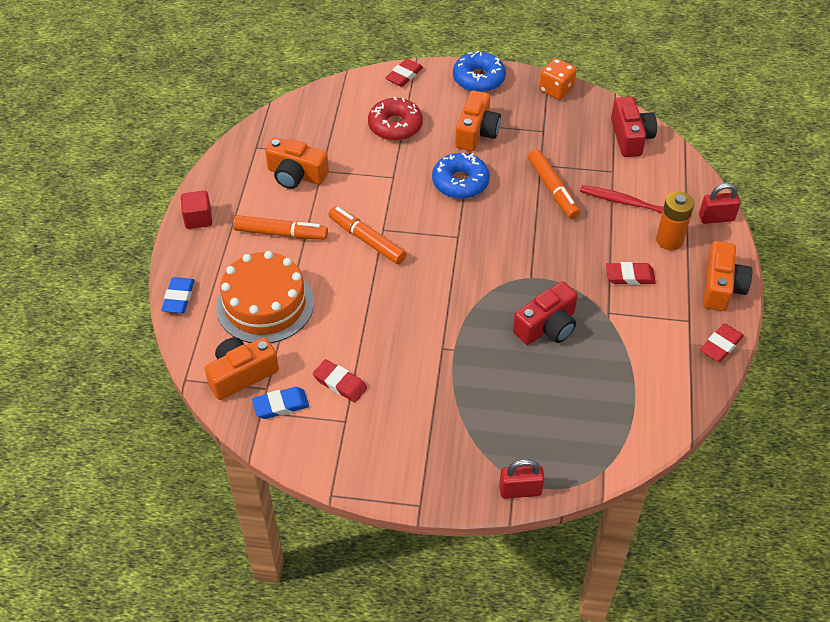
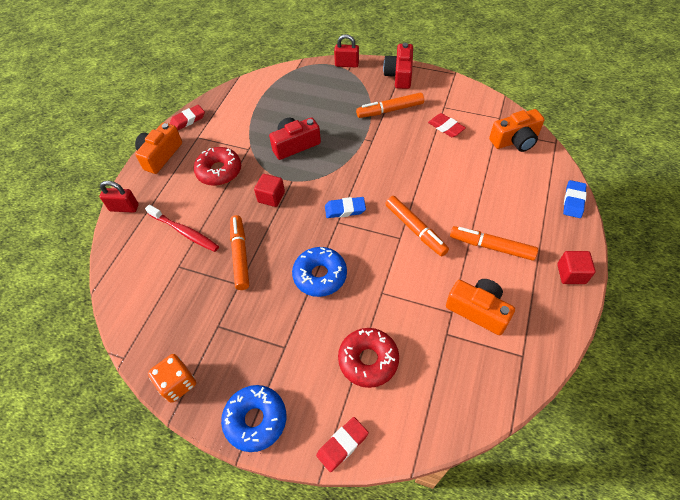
camera: 165 degrees left, 5 degrees up
(265, 304) = (501, 186): orange cake -> none
(281, 405) = (486, 119): blue eraser -> blue eraser (345, 209)
(427, 403) = (390, 110): none -> orange marker
(476, 132) = (285, 335): orange camera -> none
(547, 253) = (271, 197): none -> red cube
(630, 137) = (139, 302): red camera -> red camera (399, 75)
(630, 276) = (219, 171): red eraser -> red donut
(669, 240) = (172, 194): orange battery -> none

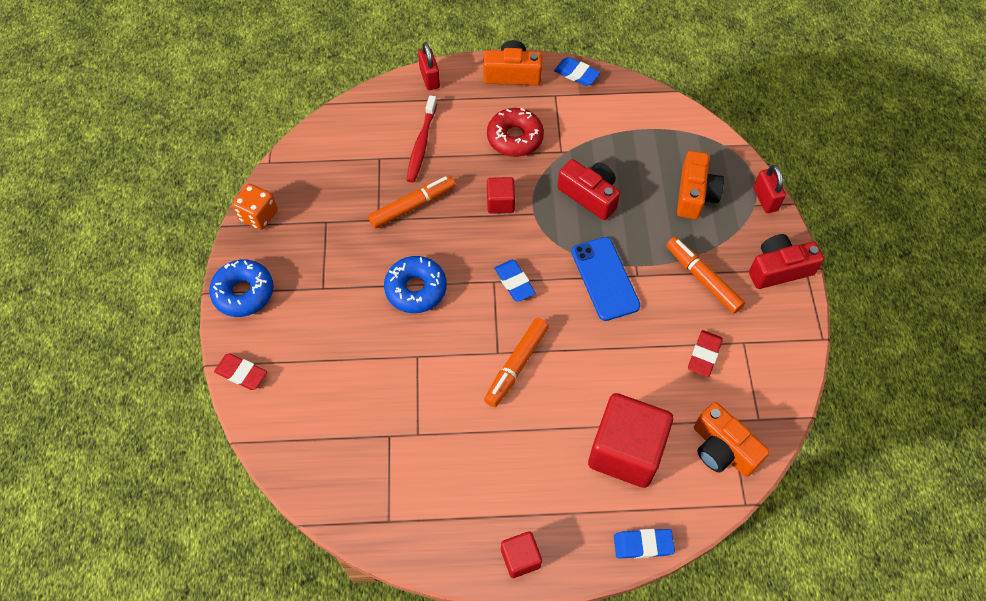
camera: 65 degrees right, 5 degrees up
(188, 120) = (576, 74): red eraser -> blue eraser
(366, 158) = (605, 279): none -> blue phone
(368, 360) = (333, 368): red donut -> none
(478, 310) = (430, 461): orange camera -> orange camera (695, 194)
(491, 247) = (524, 456): orange marker -> none
(503, 188) = (625, 451): none -> red cube

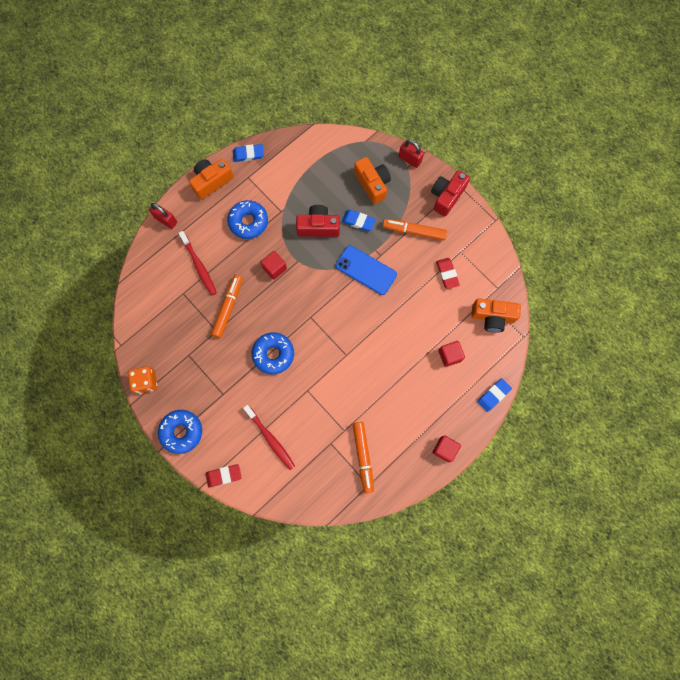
camera: 40 degrees left, 15 degrees up
(327, 375) = (270, 439): none -> red toothbrush
(514, 282) = (321, 309): blue eraser -> blue eraser (358, 221)
(515, 138) = (248, 222): red donut -> blue donut
(516, 365) = (361, 354): orange marker -> orange marker (363, 457)
(625, 451) = (449, 355): red cube -> red cube, size x0.49

